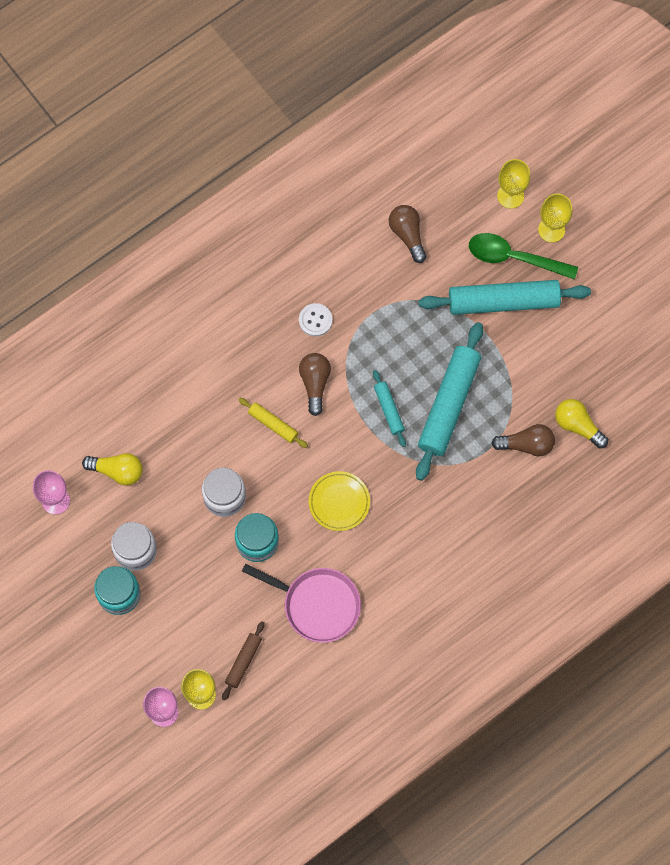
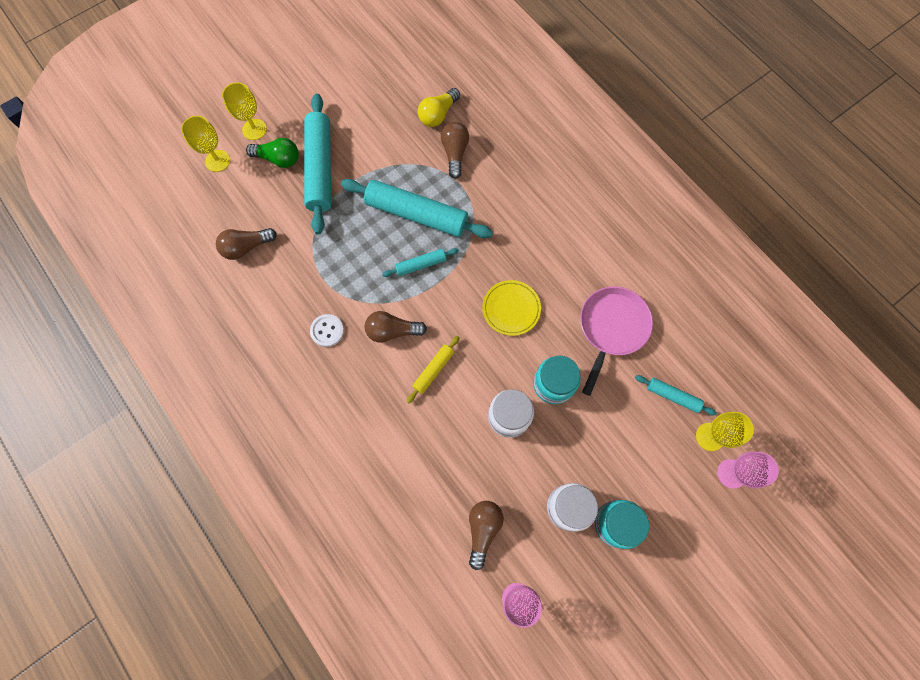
camera: 90 degrees left, 0 degrees up
(117, 471) = (483, 530): yellow light bulb -> brown light bulb
(243, 662) = (673, 396): brown rolling pin -> turquoise rolling pin
(514, 258) = (278, 159): green spoon -> green light bulb

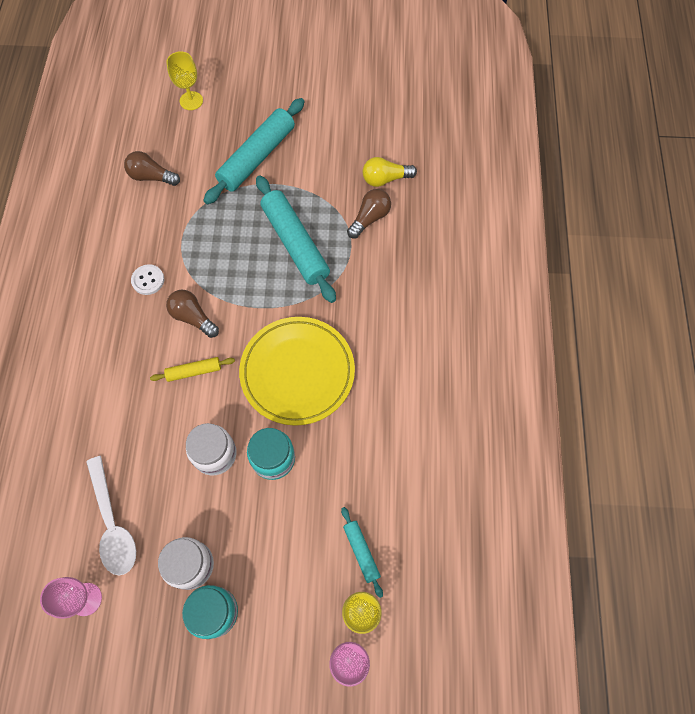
camera: 40 degrees right, 5 degrees down
(254, 129) = (238, 96): yellow goblet -> none
(278, 159) = (234, 129): green light bulb -> none
(421, 265) = (261, 284): turquoise rolling pin -> none
(483, 530) = (113, 523): brown light bulb -> white spoon
(511, 309) = (297, 372): yellow plate -> yellow plate, size x1.88
(611, 328) = (363, 454): pink pan -> none

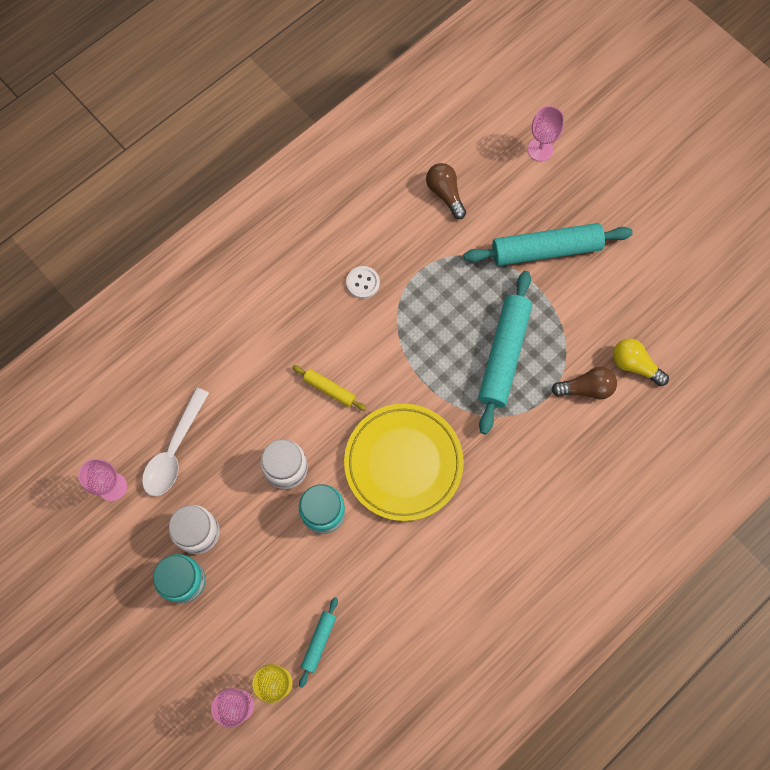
camera: 45 degrees right, 5 degrees up
(191, 101) = (540, 149): yellow goblet -> pink goblet
(193, 317) = (368, 345): brown light bulb -> none

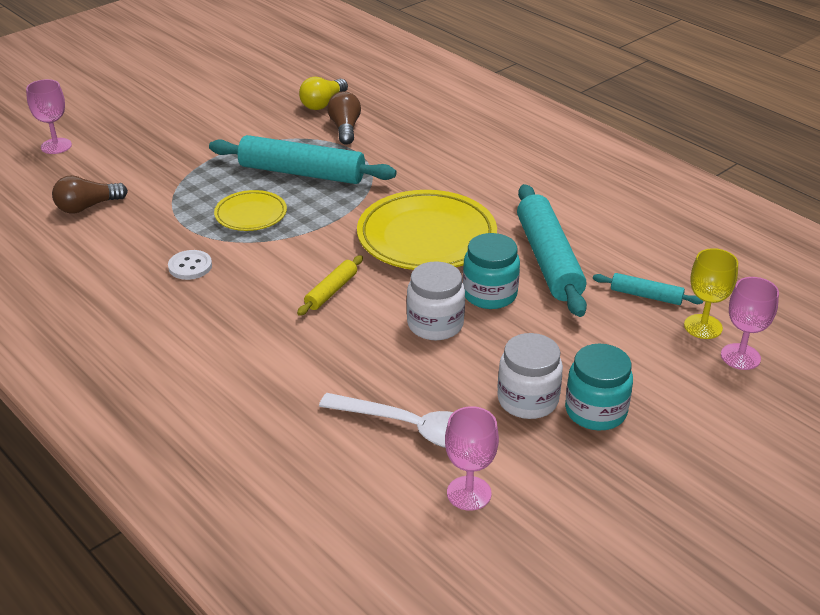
camera: 90 degrees left, 35 degrees down
(436, 319) = (251, 214): none -> yellow plate
(546, 250) = (183, 146): turquoise rolling pin -> turquoise rolling pin (549, 260)

